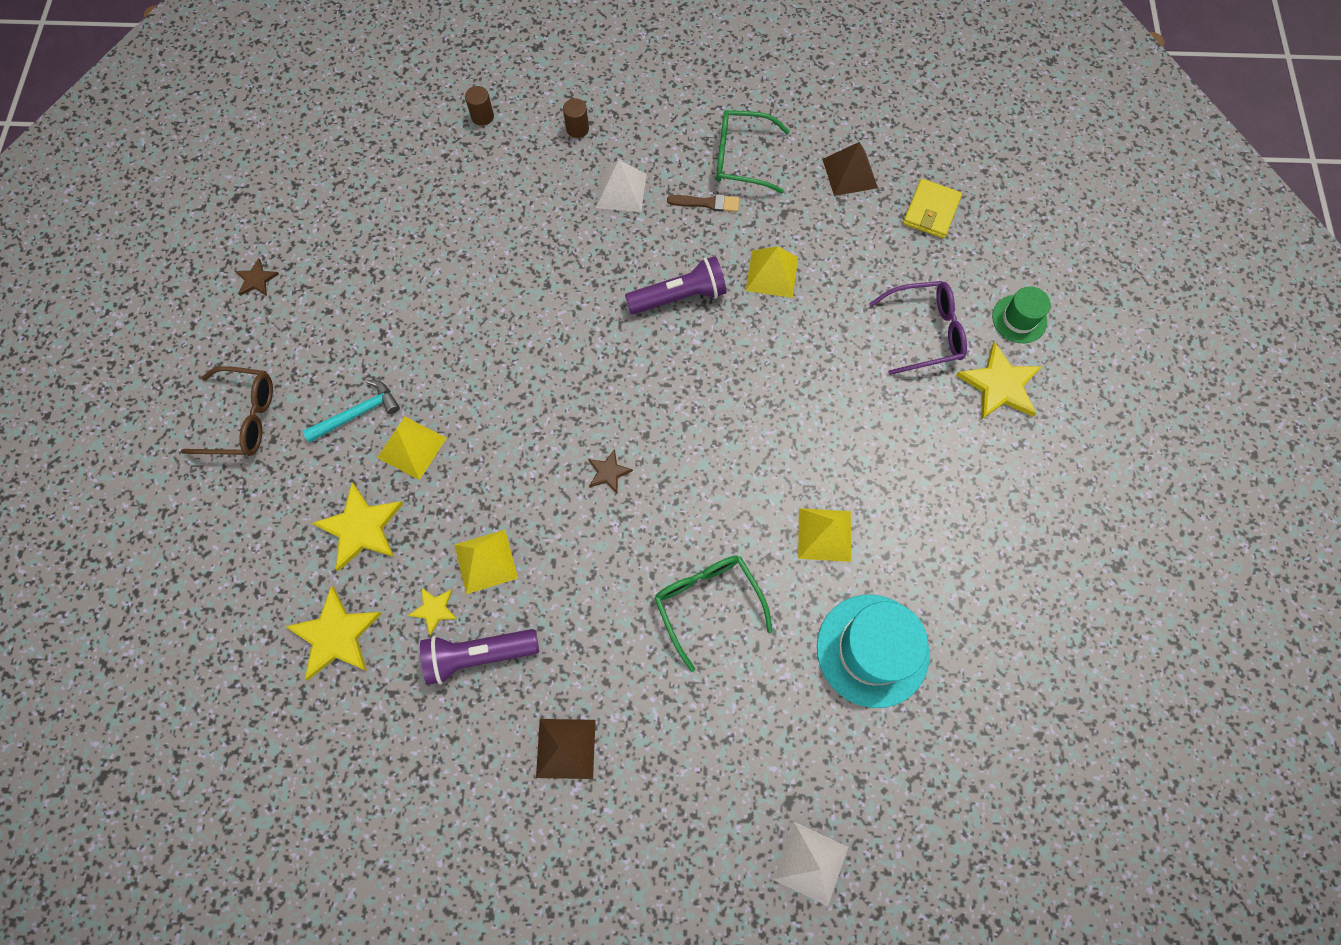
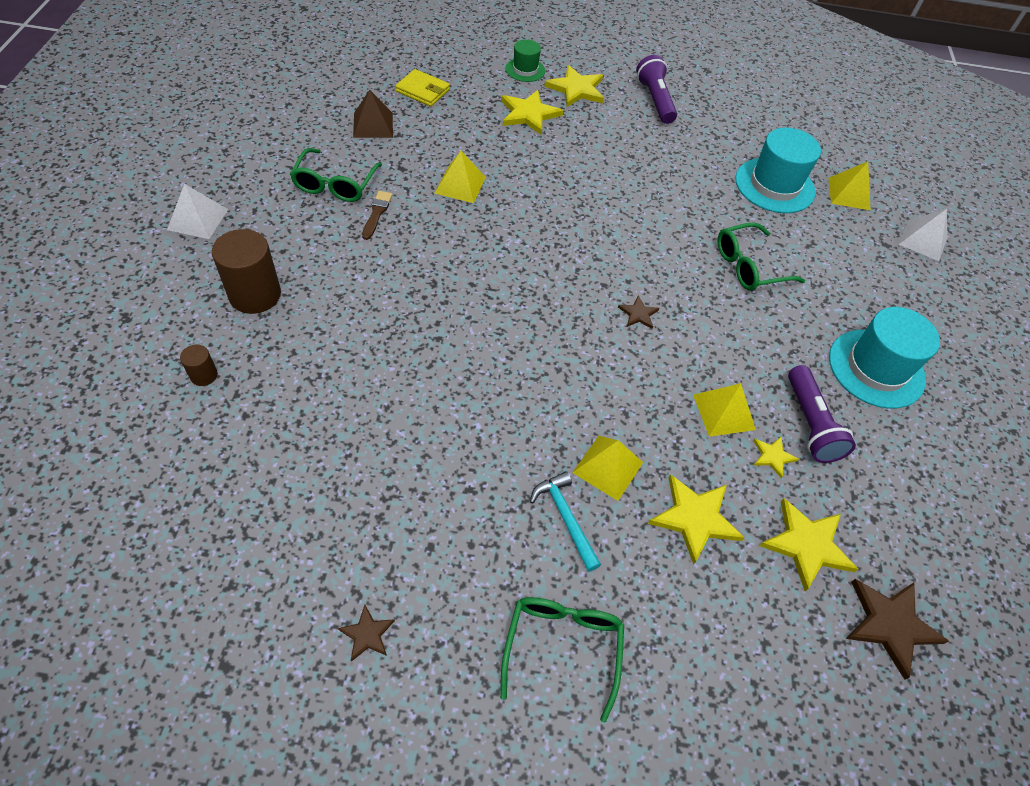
camera: 90 degrees left, 15 degrees down
(243, 419) = (562, 647): brown glasses -> green glasses
(255, 709) = (890, 625): none -> brown star
(566, 748) = (876, 368): brown pyramid -> turquoise hat
(577, 129) = (255, 295): brown cylinder -> brown cylinder, size x2.07
(621, 190) = (343, 270): white pyramid -> white pyramid (197, 219)
(680, 296) = (471, 244): purple flashlight -> purple flashlight (655, 100)
(824, 534) = (690, 194): yellow pyramid -> yellow pyramid (849, 193)
(925, 332) = (529, 114): purple glasses -> yellow star

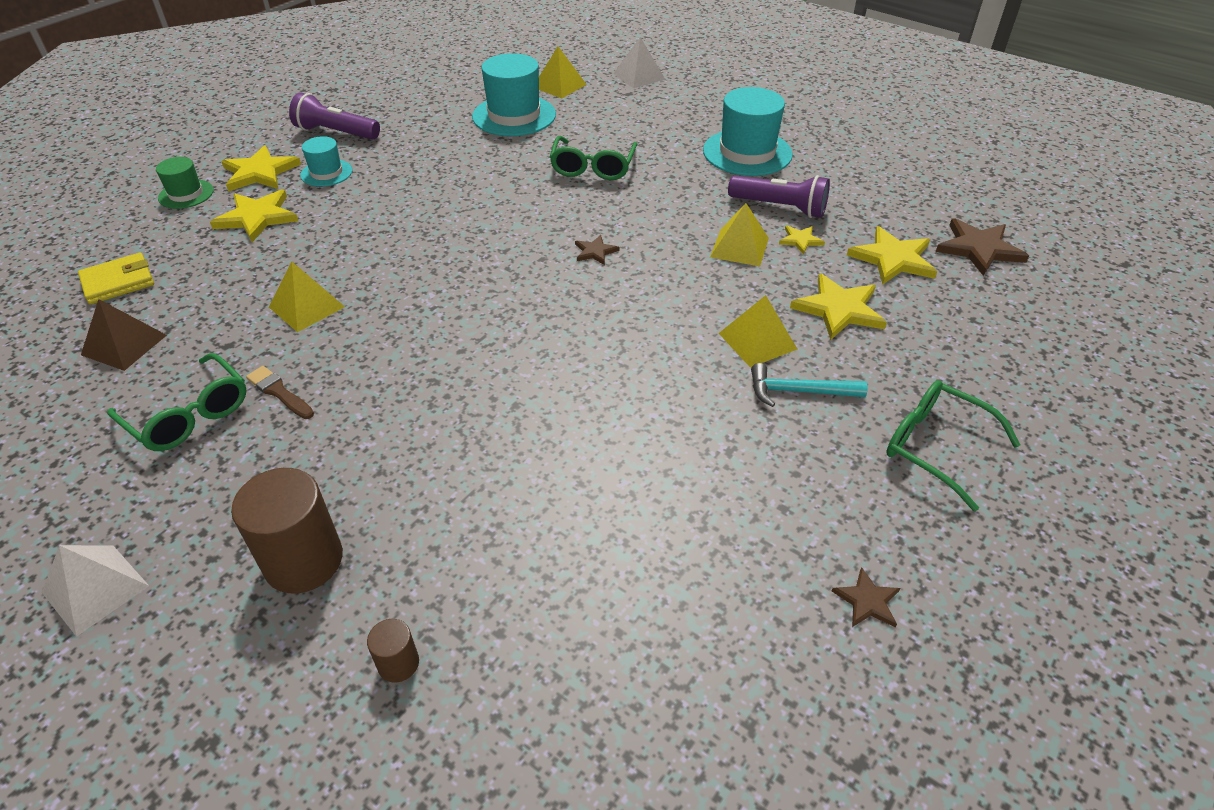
camera: 55 degrees left, 10 degrees down
(604, 120) = (326, 173): none -> turquoise hat

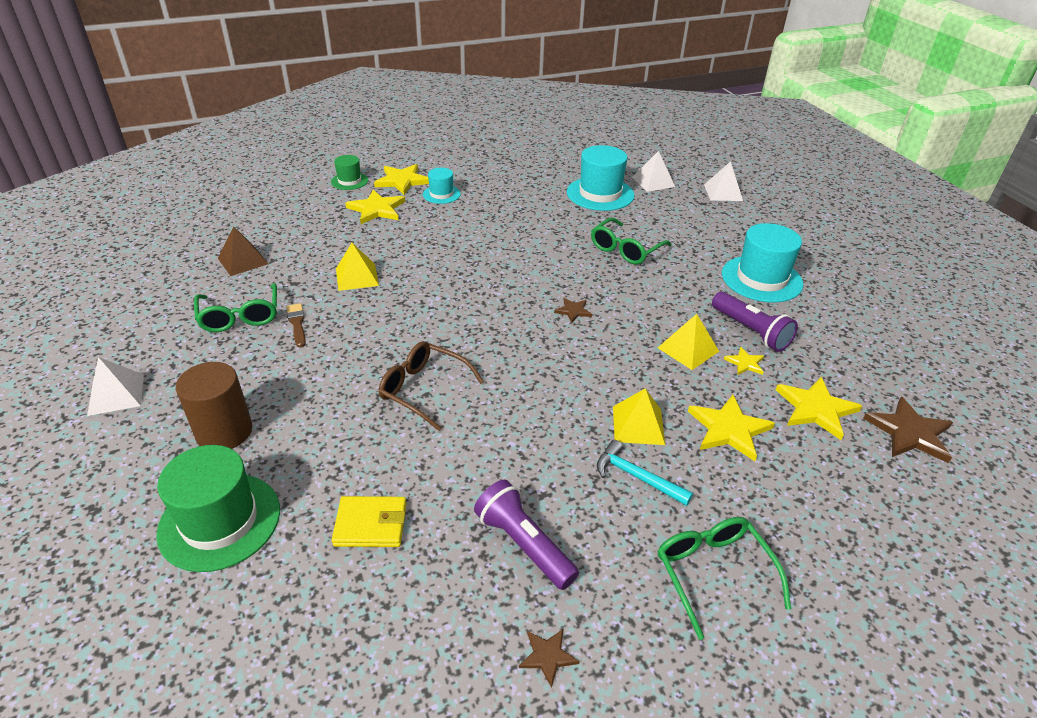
camera: 30 degrees right, 5 degrees down
(118, 282) = (270, 222): yellow wallet -> yellow wallet (371, 524)
(335, 133) = (469, 169): purple flashlight -> purple flashlight (523, 544)
(398, 663) = (220, 521): brown cylinder -> green hat
(507, 401) = (423, 389): none -> brown glasses
(559, 86) = (653, 182): yellow pyramid -> white pyramid

